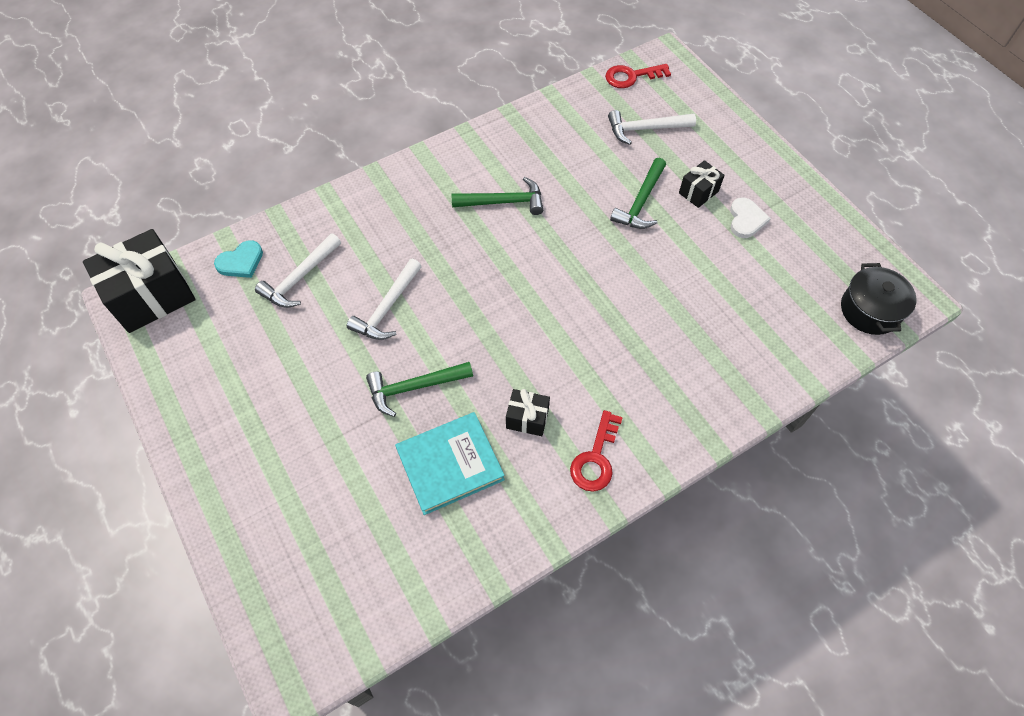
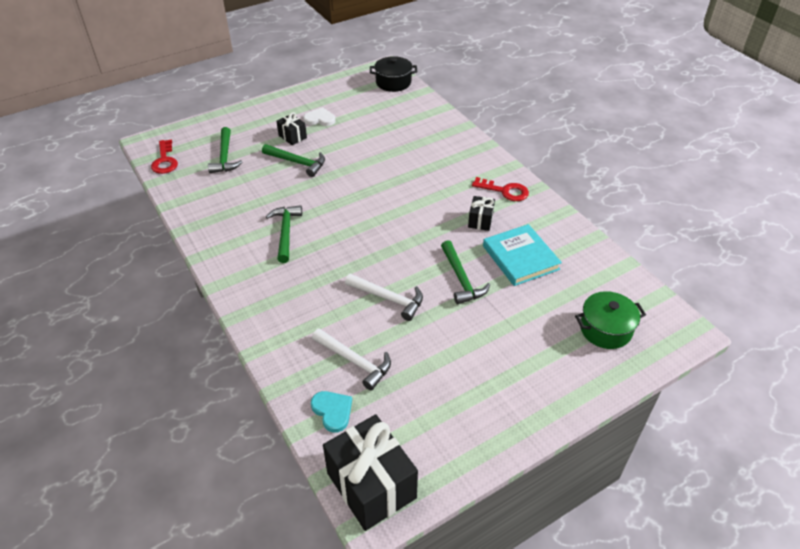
camera: 90 degrees left, 15 degrees down
(309, 558) = (605, 329): none -> green pot
(645, 129) = (225, 156): white hammer -> green hammer

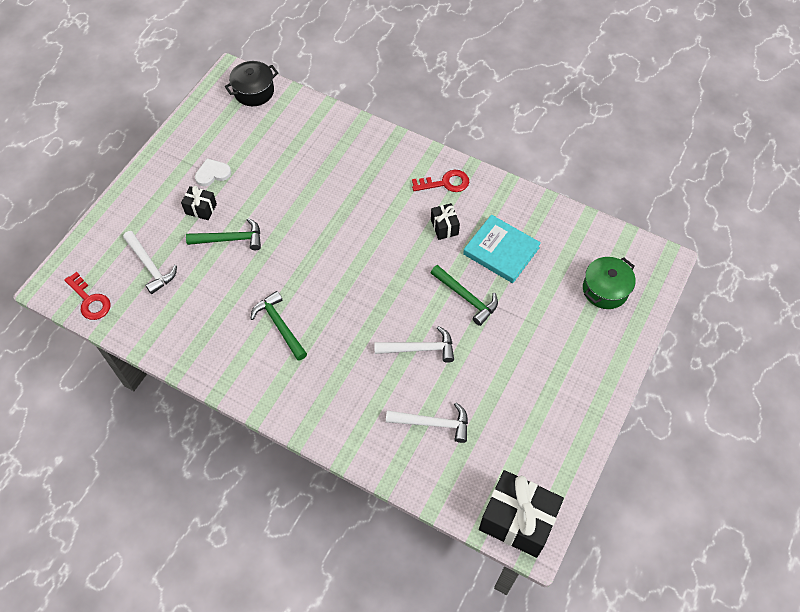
camera: 30 degrees left, 15 degrees up
(225, 156) = (150, 266): green hammer -> white hammer
(332, 411) = (446, 477): turquoise heart -> none

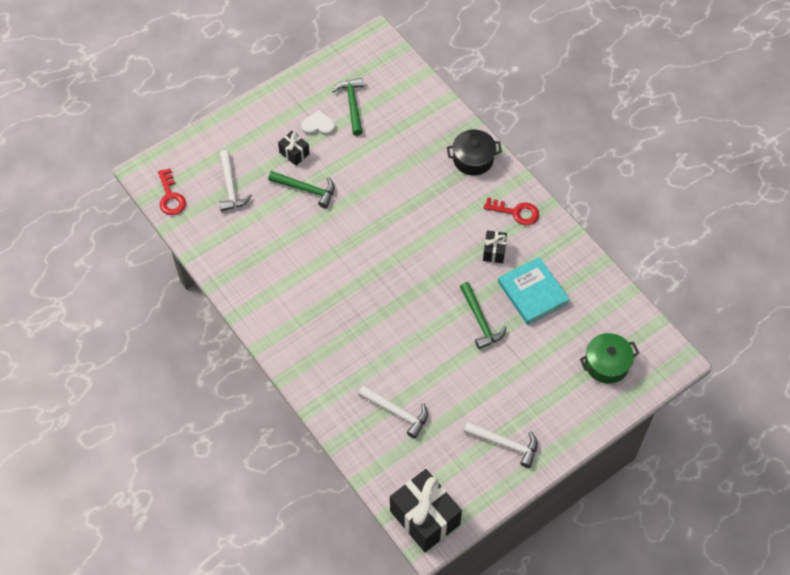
camera: 25 degrees right, 0 degrees up
(254, 91) = (389, 62): black pot -> black pot (473, 159)
(280, 326) = (312, 280): green hammer -> green hammer (352, 105)
(419, 348) = (417, 347): white hammer -> white hammer (505, 444)

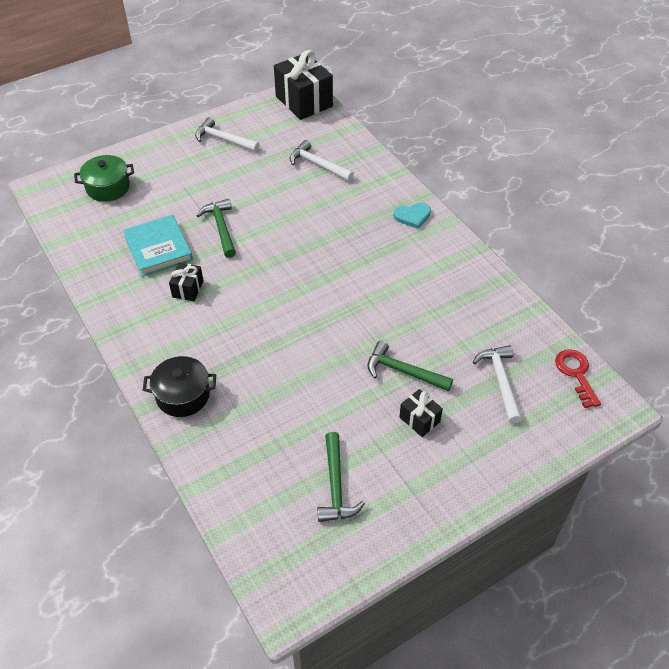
camera: 175 degrees left, 10 degrees down
(297, 348) = (412, 216): none -> turquoise heart
(318, 125) = (386, 457): white heart -> none
(516, 212) = (149, 328): red key -> none

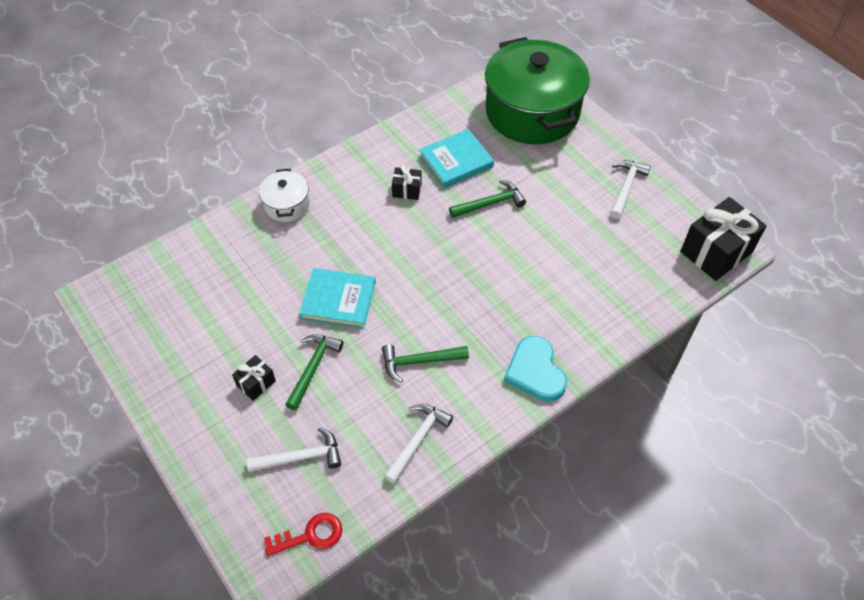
camera: 85 degrees right, 5 degrees up
(108, 187) = (532, 112): green pot -> green pot, size x2.23
(183, 395) = (287, 205): black pot -> white pot
(318, 165) = (604, 275): white hammer -> white hammer (417, 440)
(323, 349) = (338, 300): none -> turquoise book
(336, 485) = (191, 321): green hammer -> green hammer (420, 361)
(412, 216) = (535, 371): turquoise heart -> turquoise heart, size x1.62

